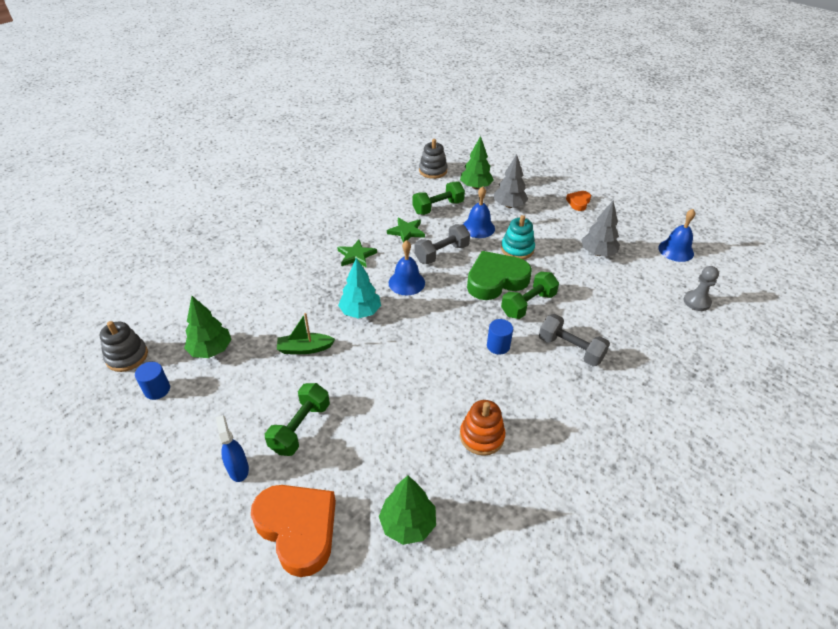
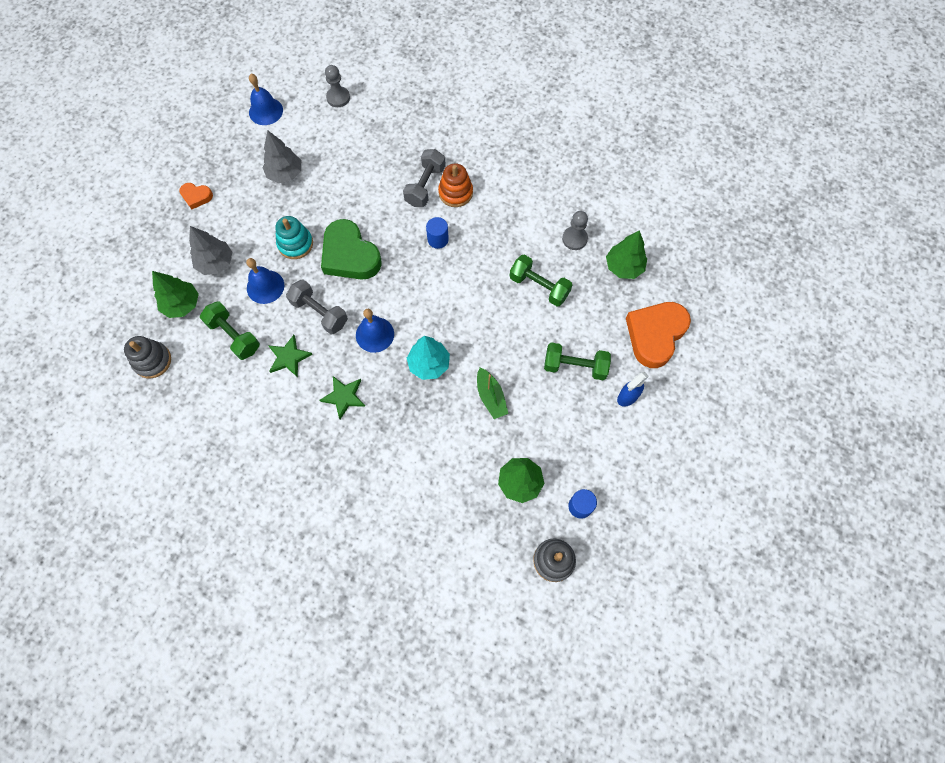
camera: 105 degrees left, 25 degrees up
(466, 477) = (574, 239): none -> grey pawn
(482, 436) = (536, 235): orange stacking toy -> orange stacking toy (455, 192)
(528, 304) = (378, 223): green dumbbell -> green dumbbell (539, 286)

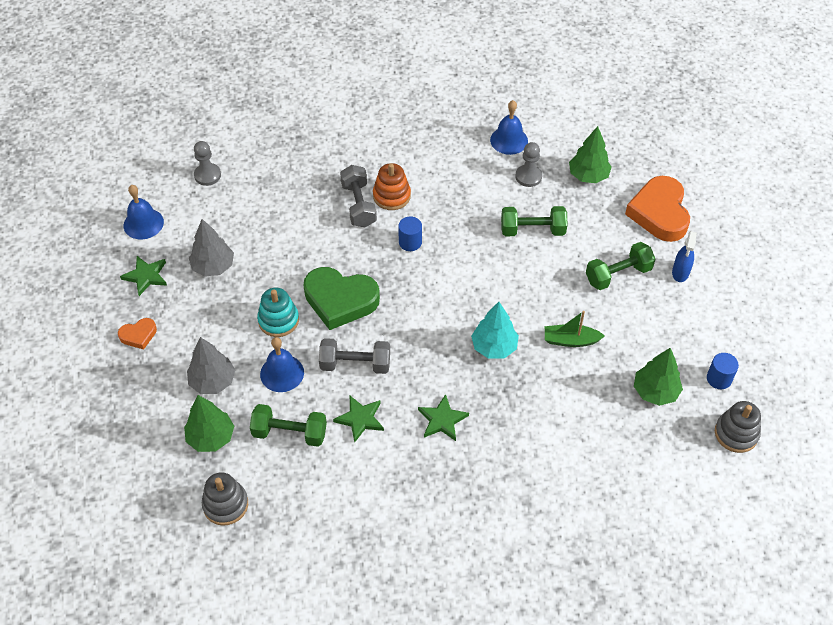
camera: 35 degrees left, 15 degrees down
(236, 154) = (146, 276): none -> green star
(375, 334) = (423, 352): blue bell -> blue bell (509, 140)
(491, 397) = (570, 340): green boat -> green boat turned 150 degrees clockwise

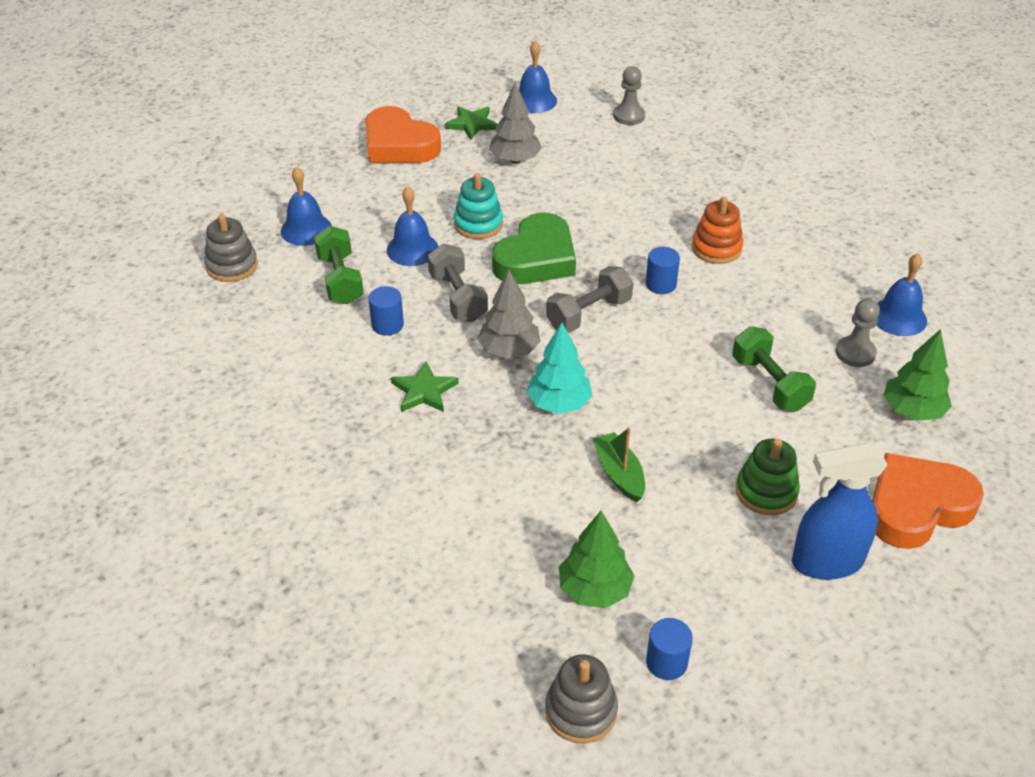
camera: 65 degrees right, 10 degrees down
(138, 335) = (399, 144): orange heart -> orange heart, size x2.08
(211, 437) = (306, 229): green tree -> blue bell
(213, 381) = (373, 208): grey tree -> grey tree (509, 350)
(340, 300) = (536, 258): green heart -> green heart turned 135 degrees counterclockwise
(358, 205) = (680, 228): grey dumbbell -> grey dumbbell (589, 314)
(360, 419) = (387, 325): green star -> blue cylinder
(618, 275) = (766, 492): green dumbbell -> green stacking toy
(680, 273) = (826, 562): blue spray bottle -> blue spray bottle, size x1.70

